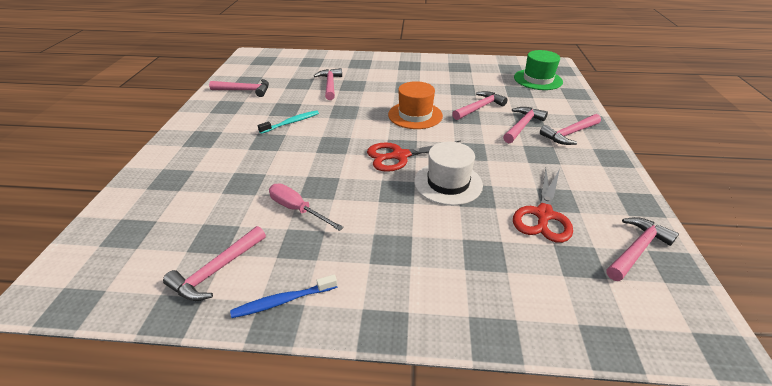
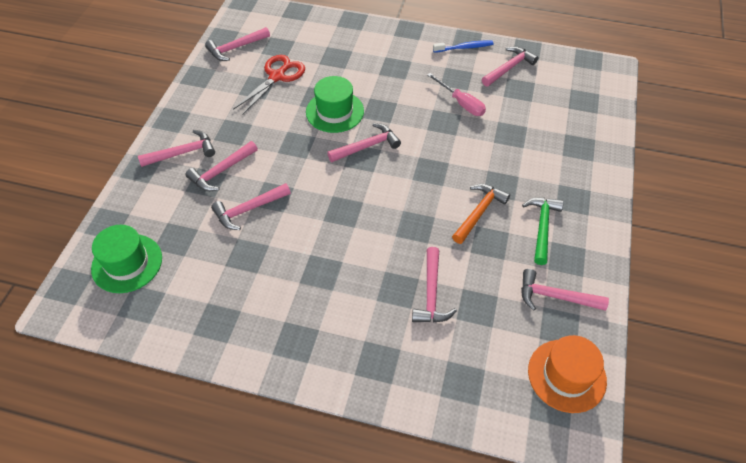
camera: 170 degrees left, 15 degrees up
(239, 119) = (542, 227): none -> green hammer
(291, 123) = (479, 212): turquoise toothbrush -> orange hammer
(400, 156) = (367, 146): red scissors -> pink hammer
(415, 115) = (331, 206): orange hat -> orange hat (566, 375)
(448, 183) = (335, 111): white hat -> green hat

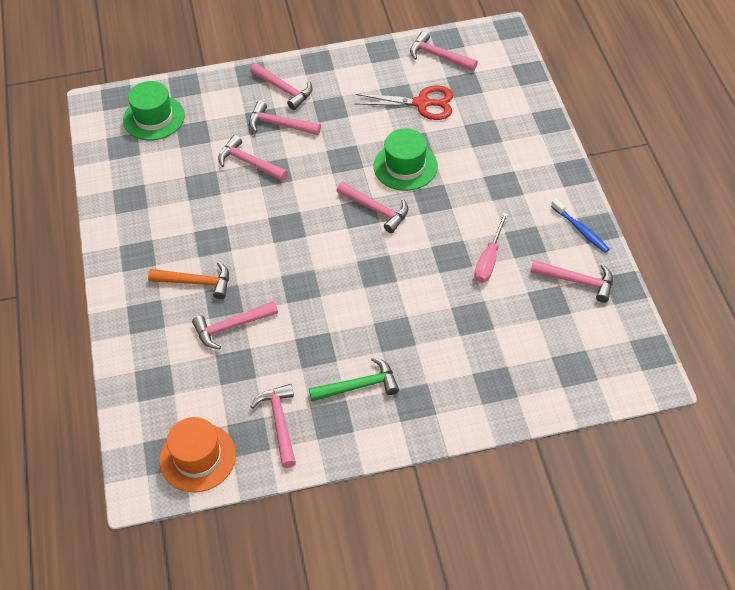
camera: 65 degrees right, 0 degrees up
(479, 212) = (346, 328): orange hammer -> orange hammer (196, 282)

